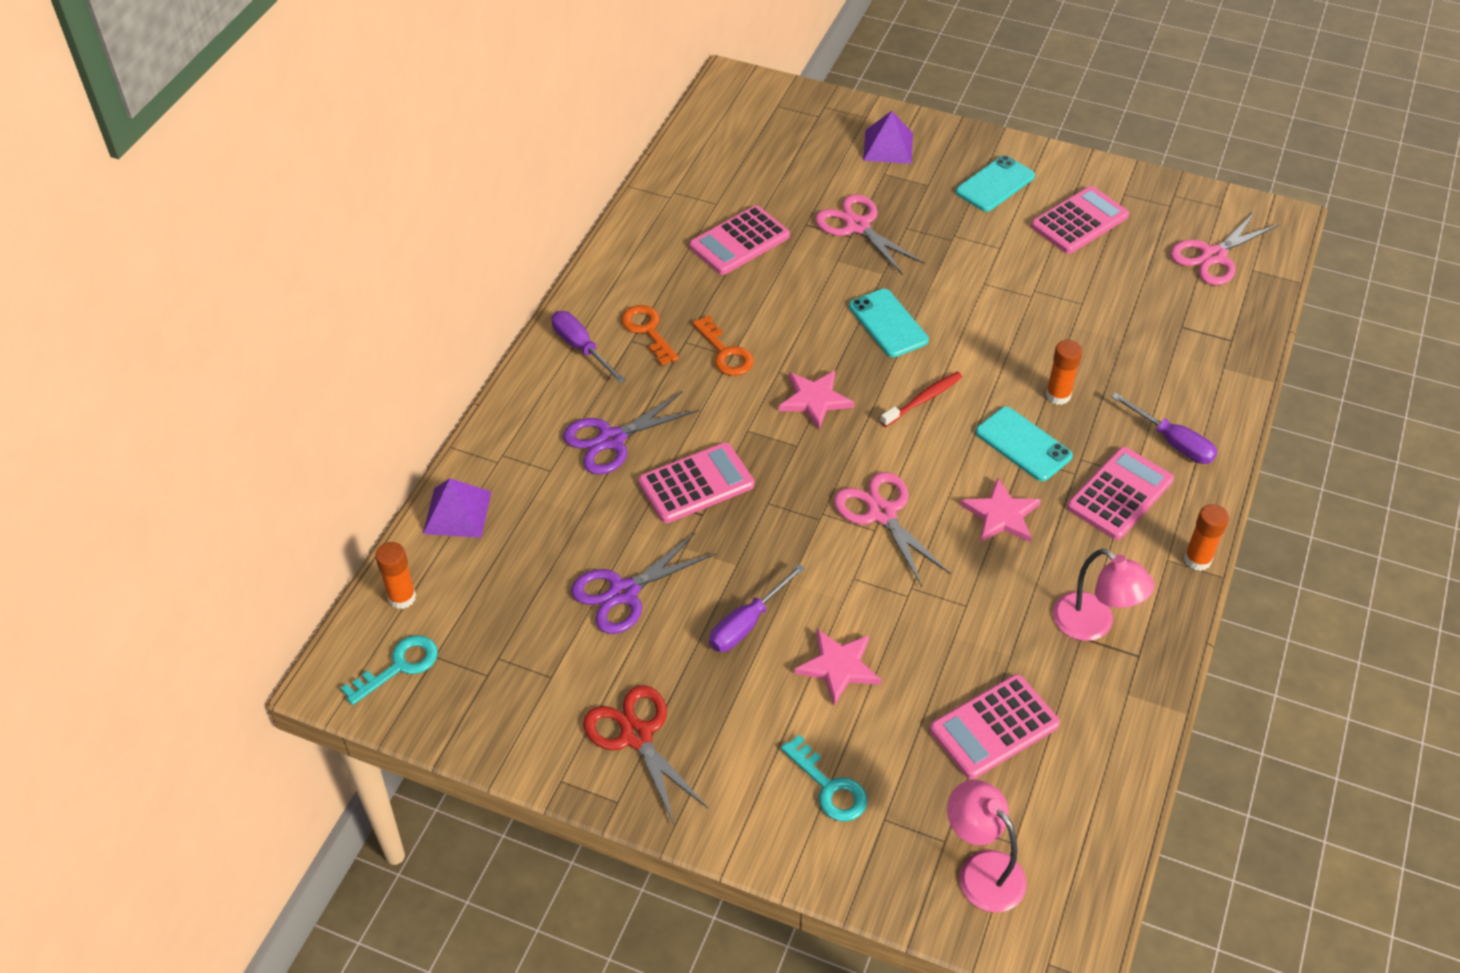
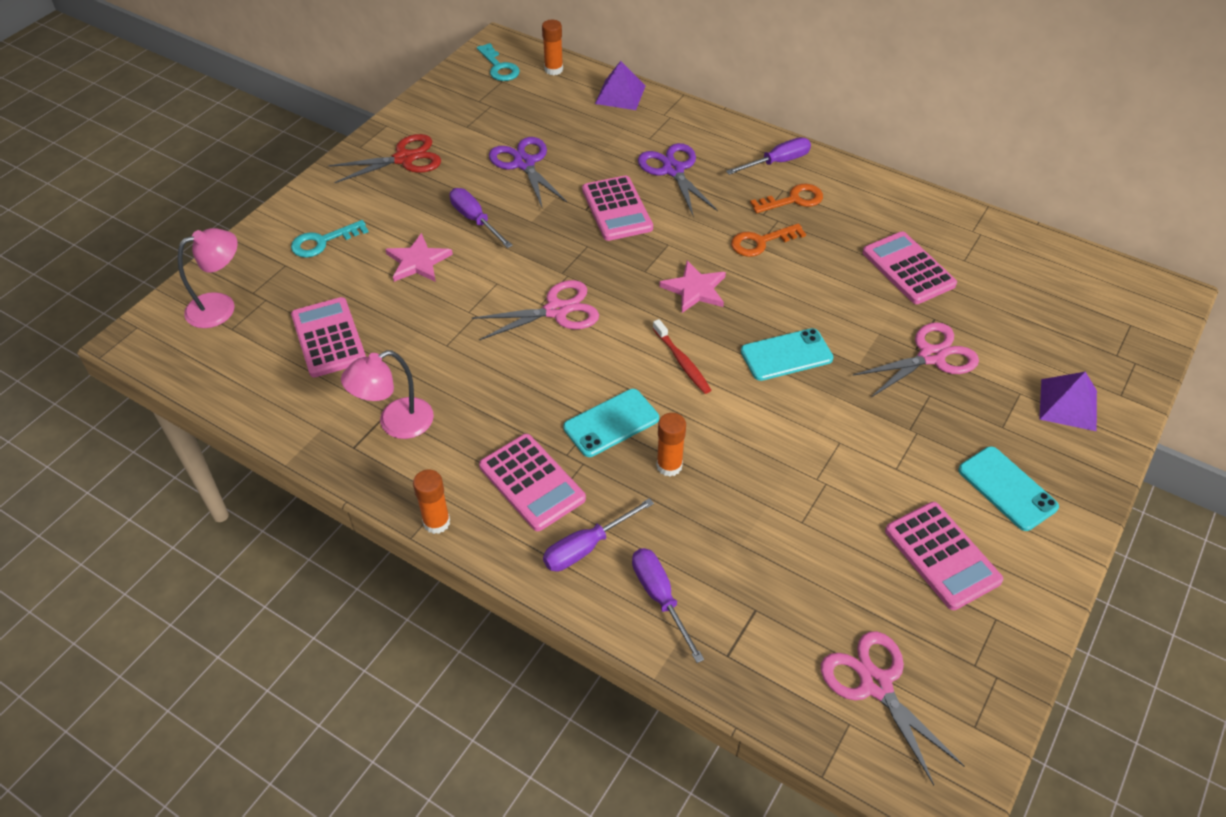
camera: 100 degrees right, 0 degrees up
(1001, 515) = (532, 388): pink star -> none
(1199, 386) = (660, 598): none -> purple screwdriver

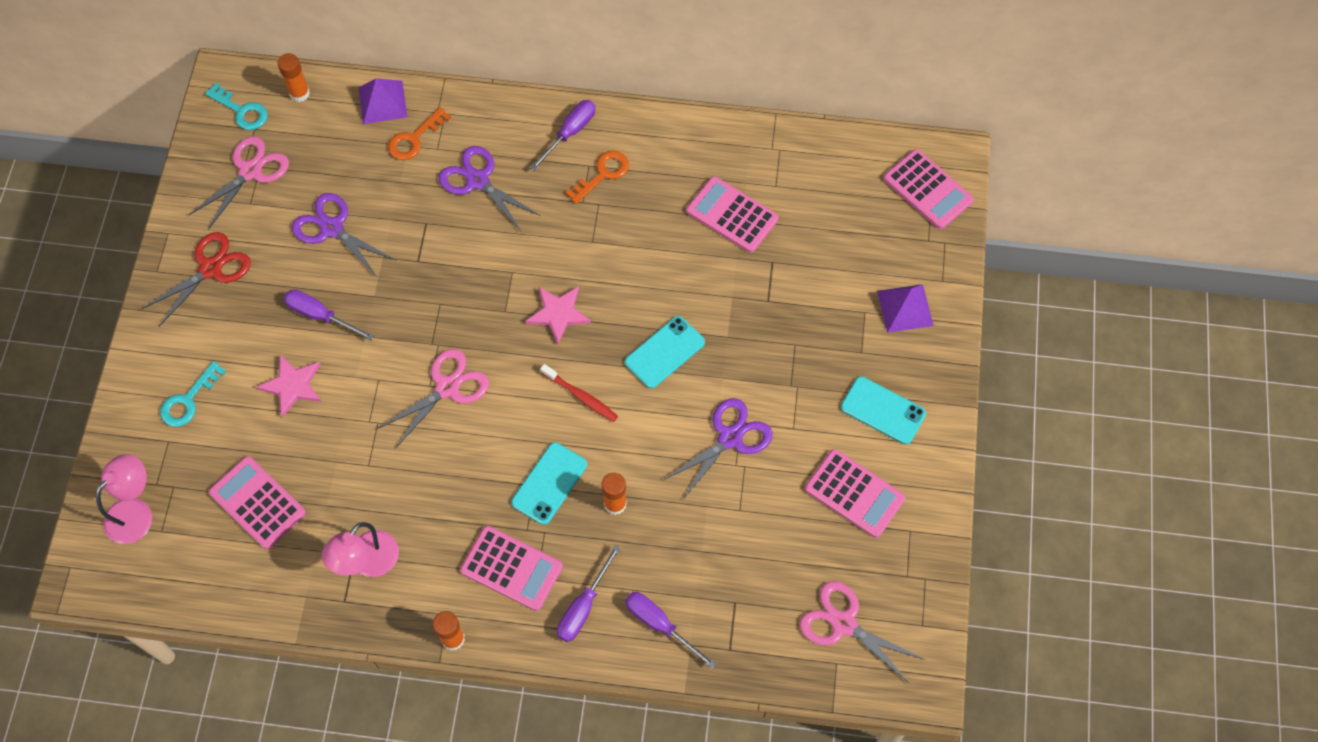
camera: 25 degrees left, 15 degrees up
(617, 209) = (447, 249): pink calculator -> pink calculator (927, 190)
(761, 242) = (594, 236): orange key -> orange key (414, 139)
(821, 452) = (730, 438): none -> purple scissors
(931, 356) = (783, 304): pink scissors -> pink scissors (250, 171)

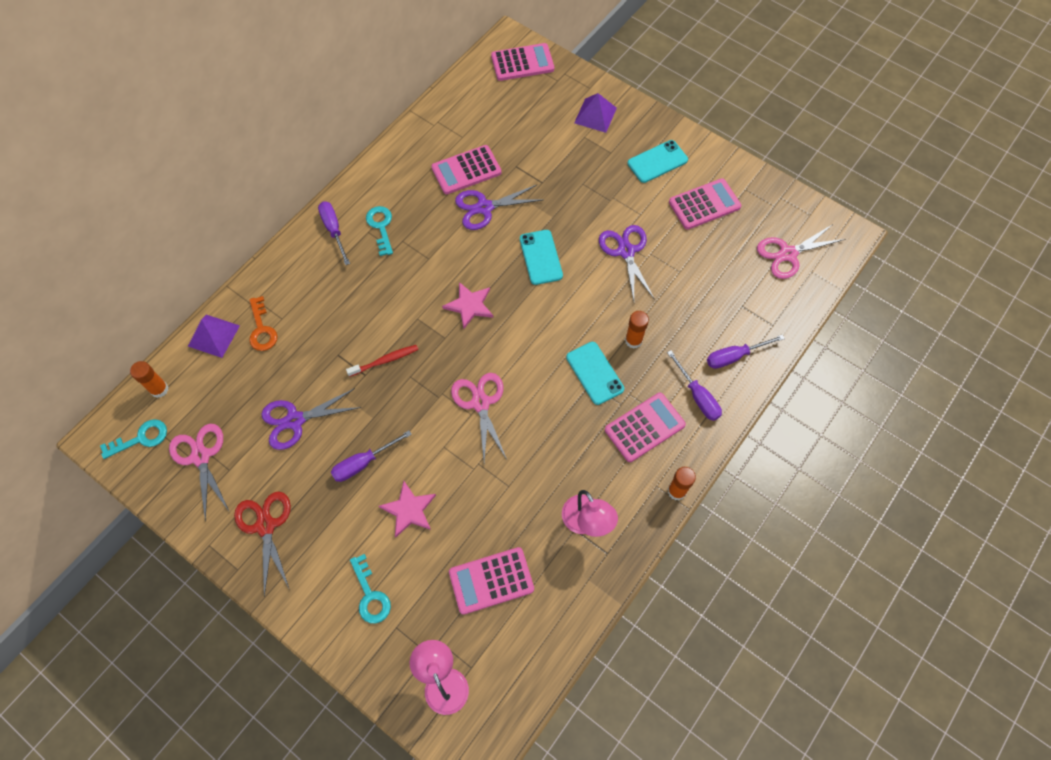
camera: 60 degrees left, 0 degrees up
(478, 180) = (328, 305): purple scissors -> purple scissors (484, 207)
(581, 396) = (541, 322): red toothbrush -> red toothbrush (385, 360)
(602, 174) = (381, 227): orange key -> turquoise key

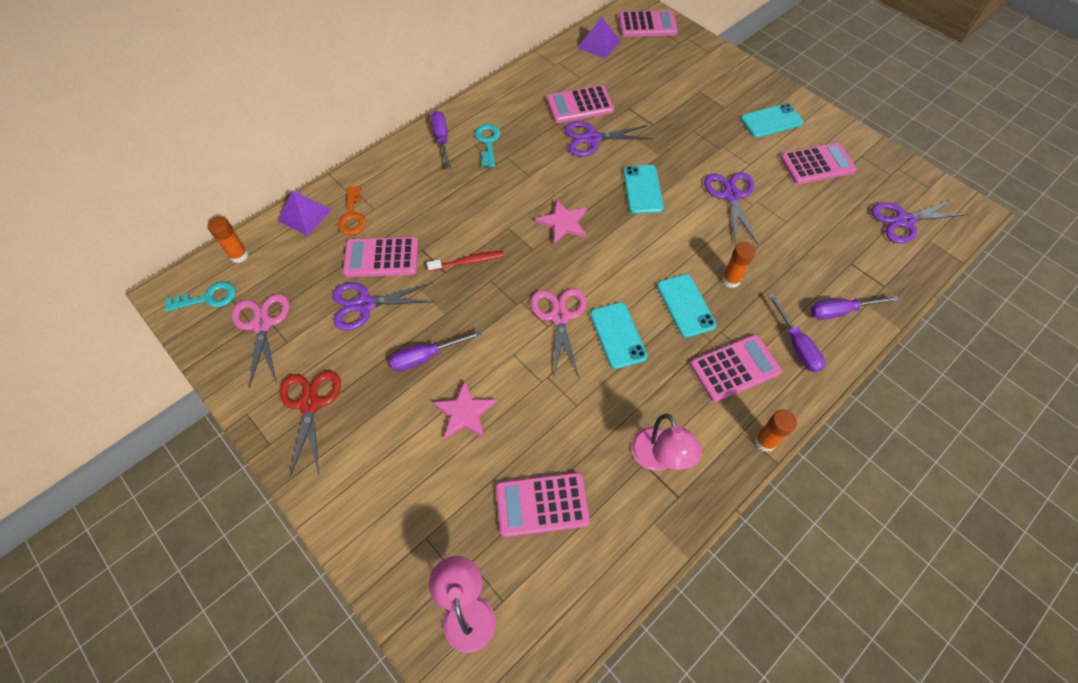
camera: 10 degrees right, 5 degrees down
(300, 370) = (381, 258): none -> pink calculator
(370, 595) = (405, 496): turquoise key -> none
(536, 413) = (617, 335): none -> turquoise phone
(595, 115) = (713, 75): purple pyramid -> purple pyramid (598, 44)
(787, 254) = (904, 221): pink scissors -> purple scissors

